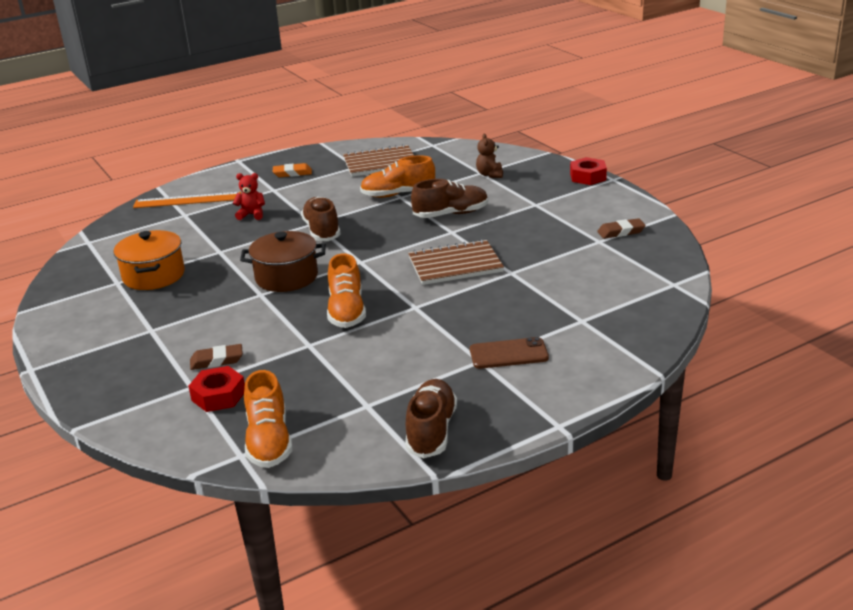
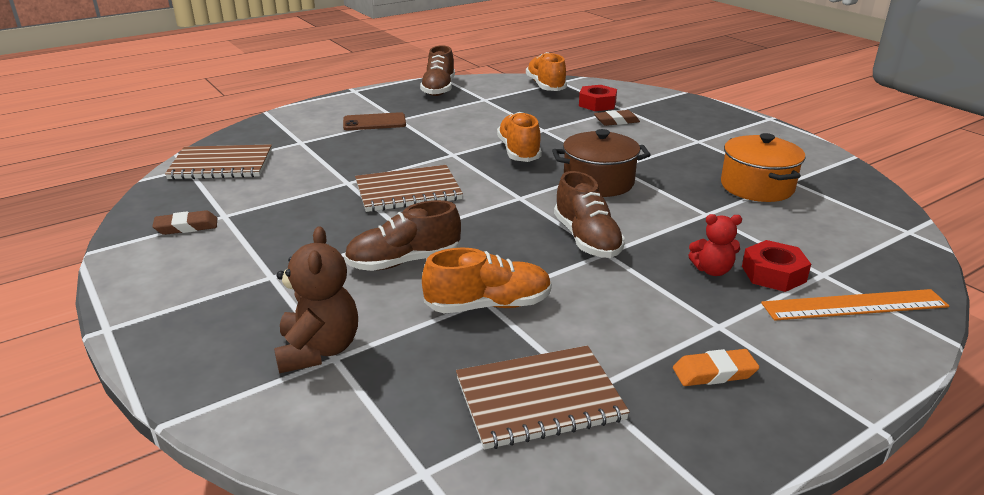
camera: 175 degrees right, 0 degrees up
(490, 174) = (318, 350): brown teddy bear -> brown teddy bear, size x1.62
(588, 177) = (145, 336): red nut -> red nut (773, 274)
(644, 288) = (221, 165): none -> brown notebook

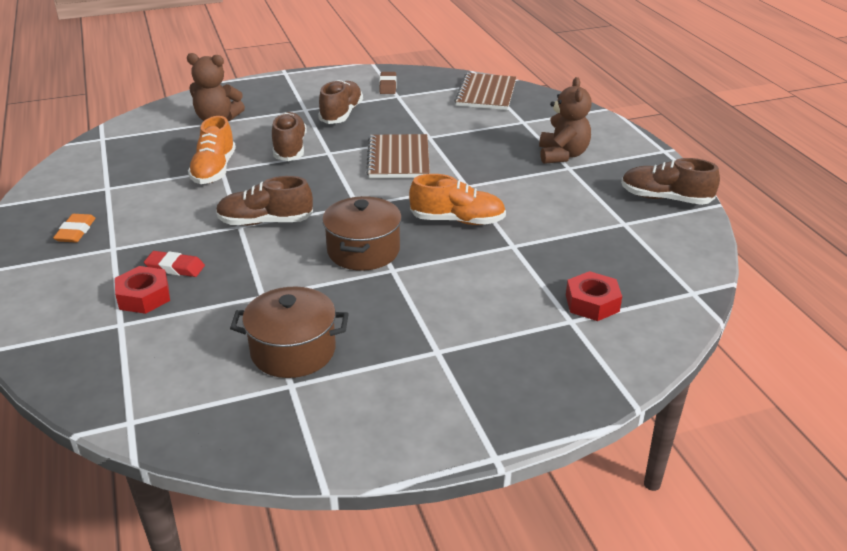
camera: 105 degrees right, 5 degrees up
(287, 245) = (341, 114): none -> brown shoe
(374, 122) = (562, 155): brown phone -> brown teddy bear
(539, 399) = (116, 172): brown notebook -> none
(545, 86) = (672, 276): orange shoe -> none
(616, 121) = (524, 303): brown eraser -> none
(712, 270) = (175, 268): red teddy bear -> red eraser
(757, 187) = (293, 351): orange pot -> brown pot
(854, 305) = (71, 321): orange ruler -> none

